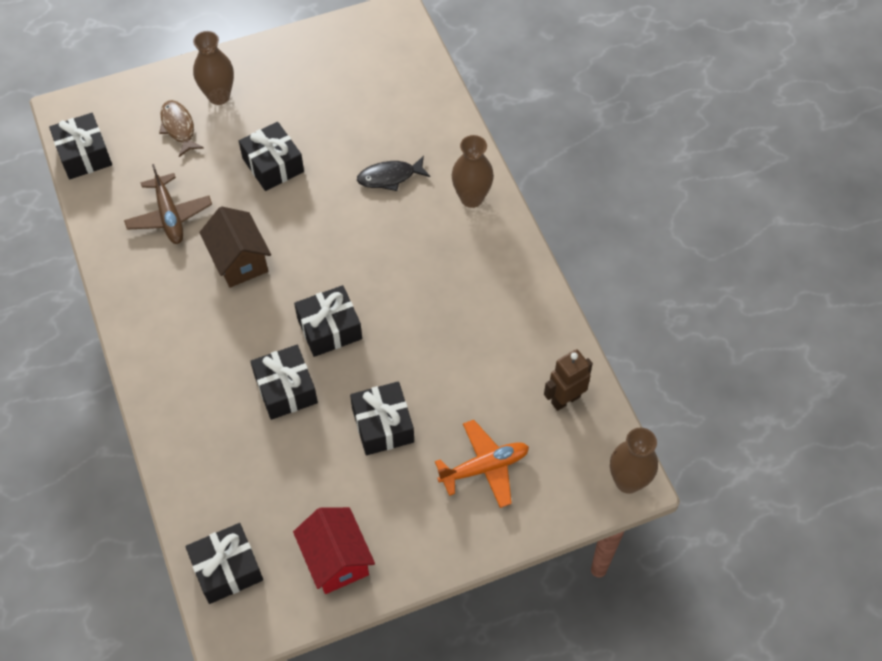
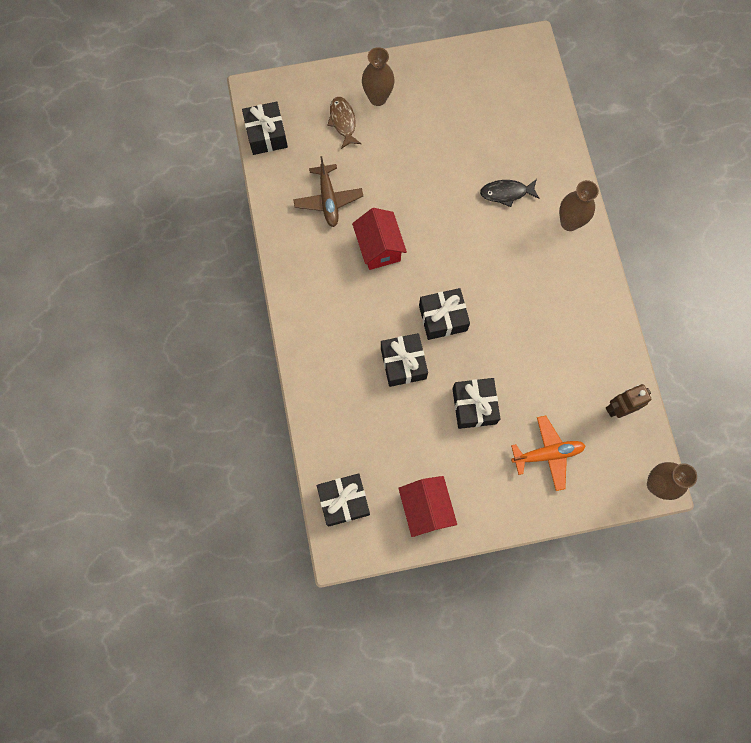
camera: 10 degrees right, 15 degrees up
(239, 261) = (379, 248): brown house -> red house
(273, 165) = (414, 167): black gift -> none

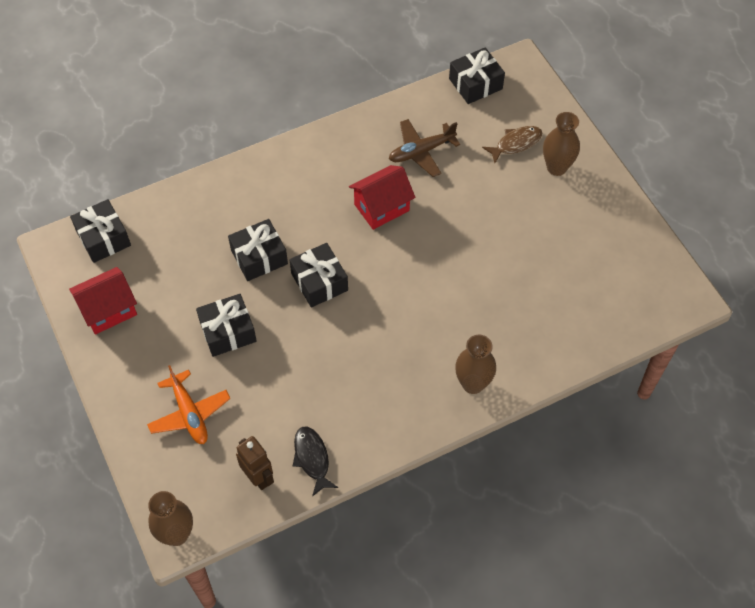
camera: 75 degrees right, 15 degrees down
(506, 193) = (487, 312): black fish -> black fish (312, 458)

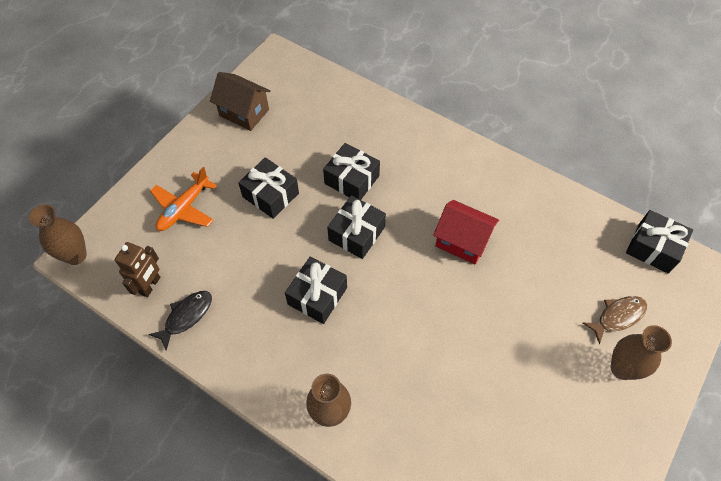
camera: 60 degrees right, 0 degrees up
(103, 238) = (302, 77): black gift -> black gift (317, 296)
(108, 310) = (244, 112): red house -> brown house
(421, 151) = (543, 242): brown plane -> none
(515, 143) = (617, 316): brown fish -> brown fish turned 60 degrees counterclockwise

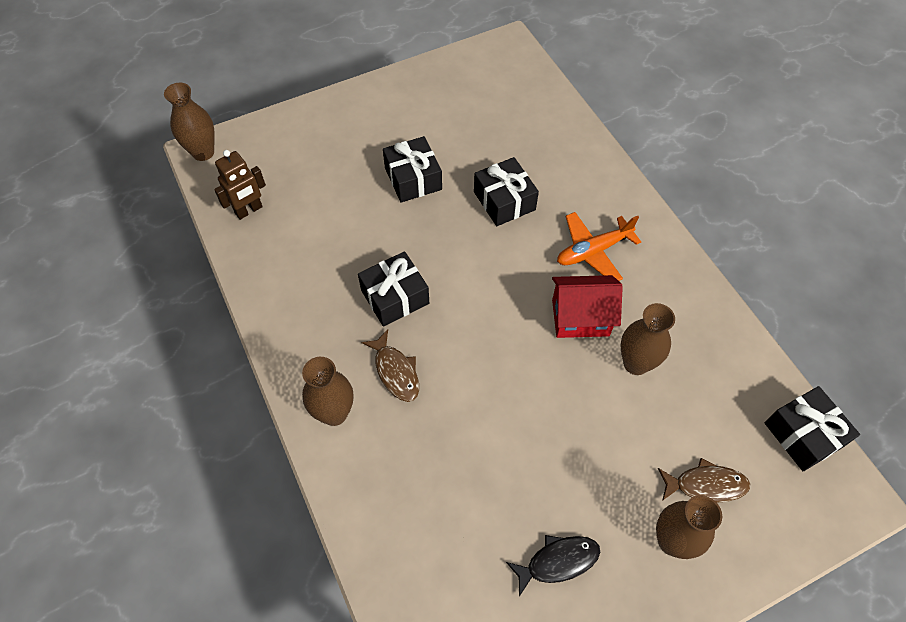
camera: 30 degrees right, 0 degrees up
(184, 208) = (324, 154): orange plane -> orange plane (593, 251)
(186, 316) = (262, 254): black fish -> black fish (558, 561)
(244, 112) = (439, 87): brown house -> none
(356, 233) = (474, 256): black gift -> none
(356, 354) = (395, 371): none -> brown fish
(462, 241) = (580, 317): red house -> red house turned 60 degrees counterclockwise
(520, 255) = (636, 363): none -> brown vase

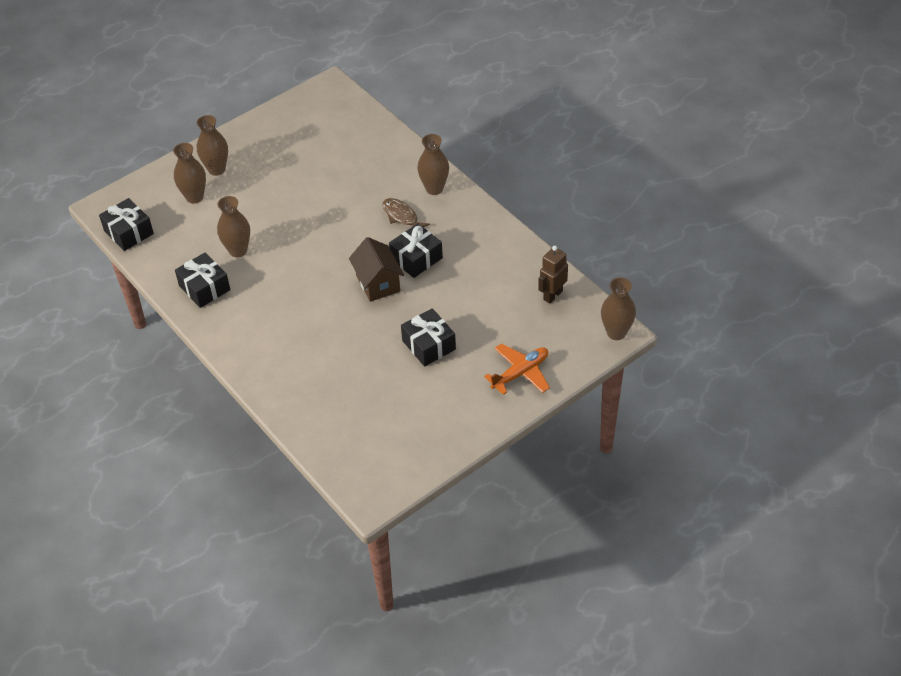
camera: 170 degrees right, 10 degrees down
(453, 270) = (378, 283): none -> brown house
(504, 201) = (348, 341): black gift -> black gift (204, 288)
(558, 561) = (282, 150): black fish -> none
(580, 317) = (278, 270): red house -> none
(593, 251) = (272, 317): orange plane -> orange plane (520, 373)
(706, 485) = (194, 197): brown fish -> brown vase

